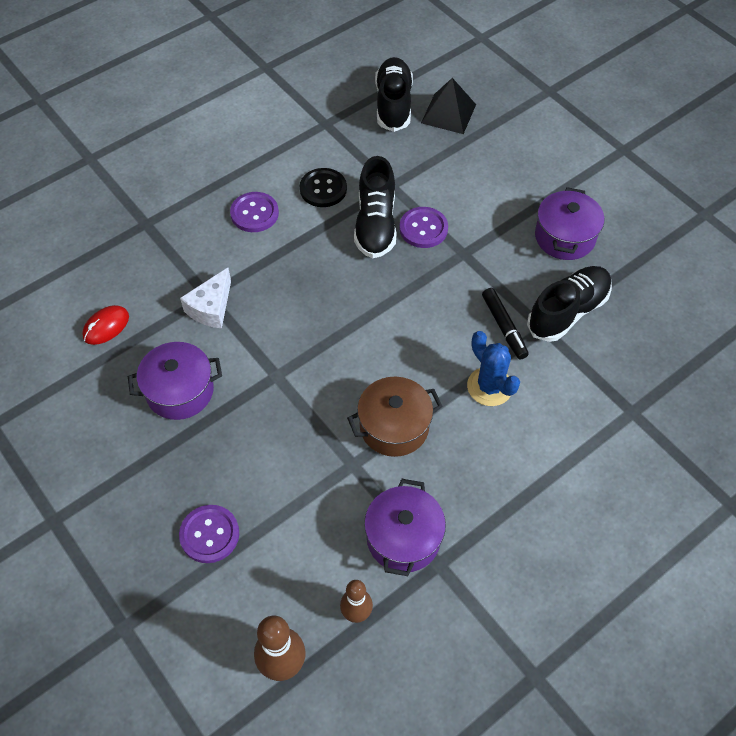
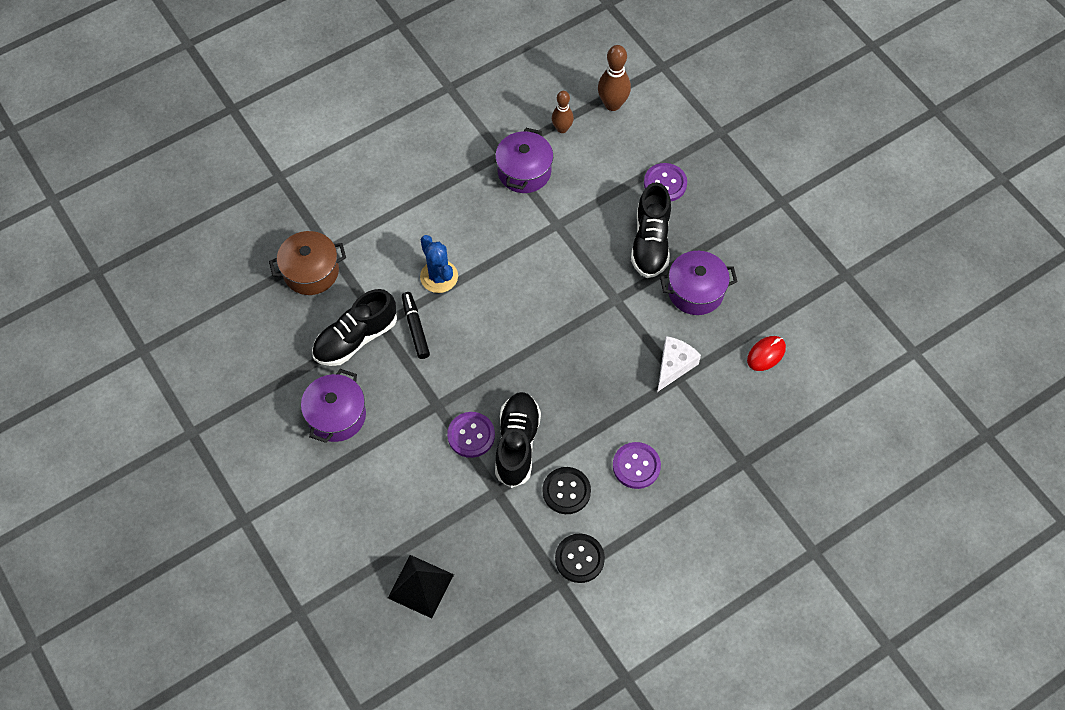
camera: 175 degrees left, 5 degrees up
(308, 140) = (579, 559): none -> black button
(393, 104) = (480, 605): black shoe -> black shoe (650, 242)
(394, 426) = (522, 250): brown pot -> brown pot (311, 272)

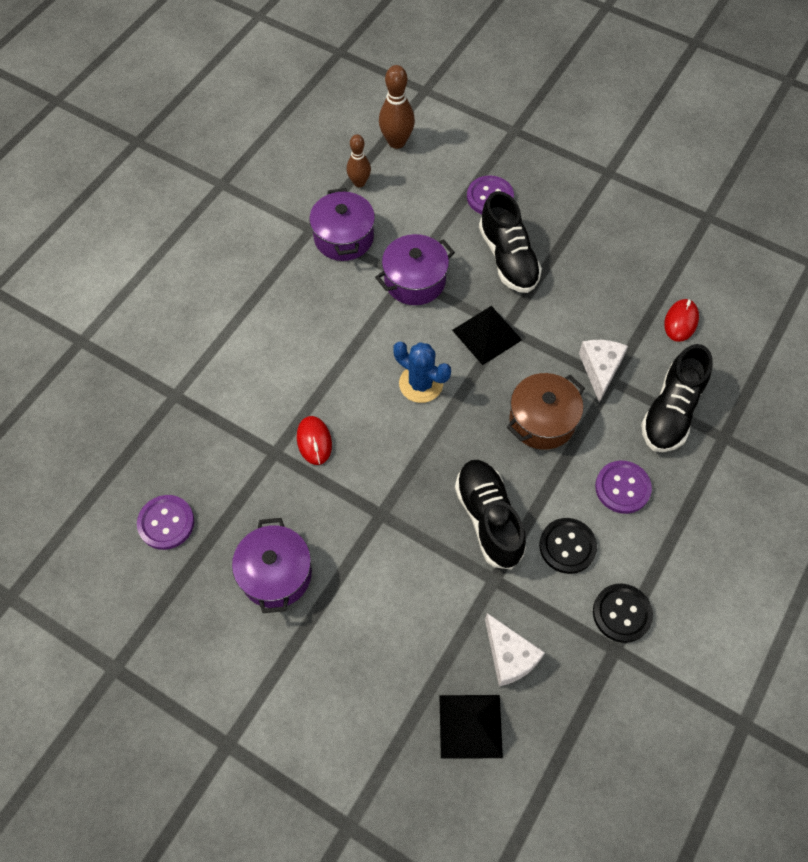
camera: 25 degrees left, 0 degrees up
(311, 272) = (167, 428): brown pot -> brown pot (542, 421)
(356, 338) = (254, 479): black shoe -> black shoe (671, 411)
(415, 328) = (314, 441): black marker -> red mouse
(439, 277) = (311, 377): blue cactus -> blue cactus (421, 384)
(471, 435) = (435, 531): purple button -> purple button (166, 523)
(476, 551) = (509, 656): none -> white cheese
(596, 299) = (486, 335): none -> black pyramid
(695, 291) = (579, 288): purple pot -> purple pot (415, 281)

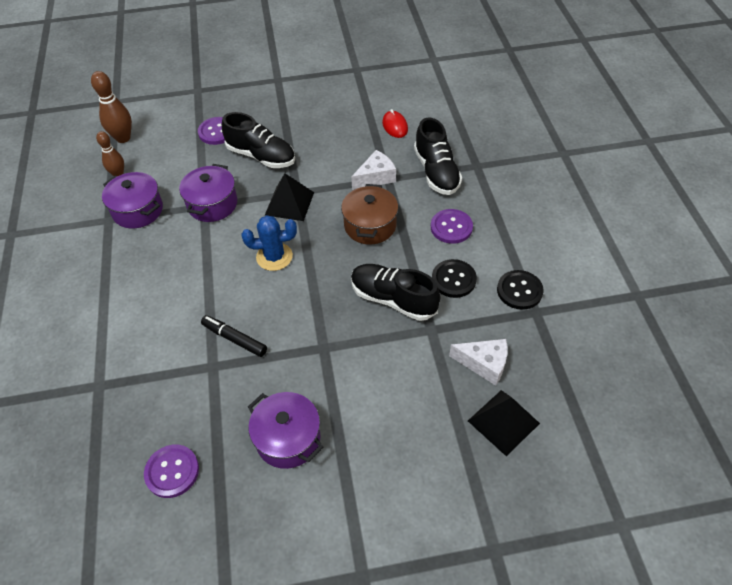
camera: 40 degrees left, 10 degrees down
(314, 441) = (234, 339): red mouse -> black marker
(600, 369) = (376, 177): white cheese -> white cheese turned 90 degrees clockwise

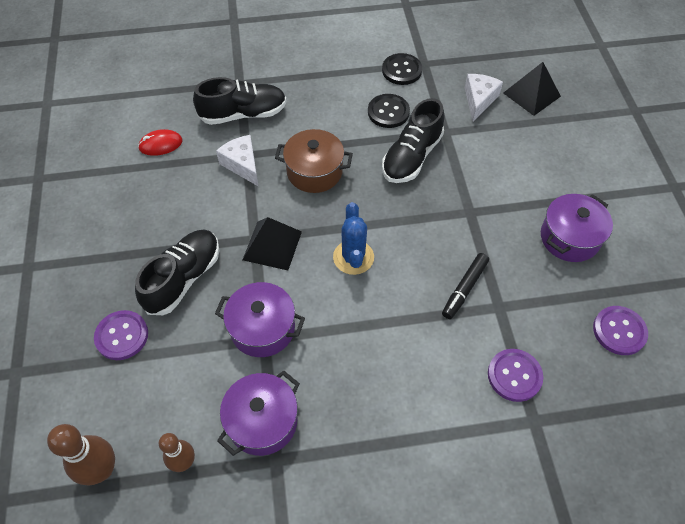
camera: 90 degrees left, 5 degrees up
(451, 227) = (323, 108): purple button -> purple button (514, 376)

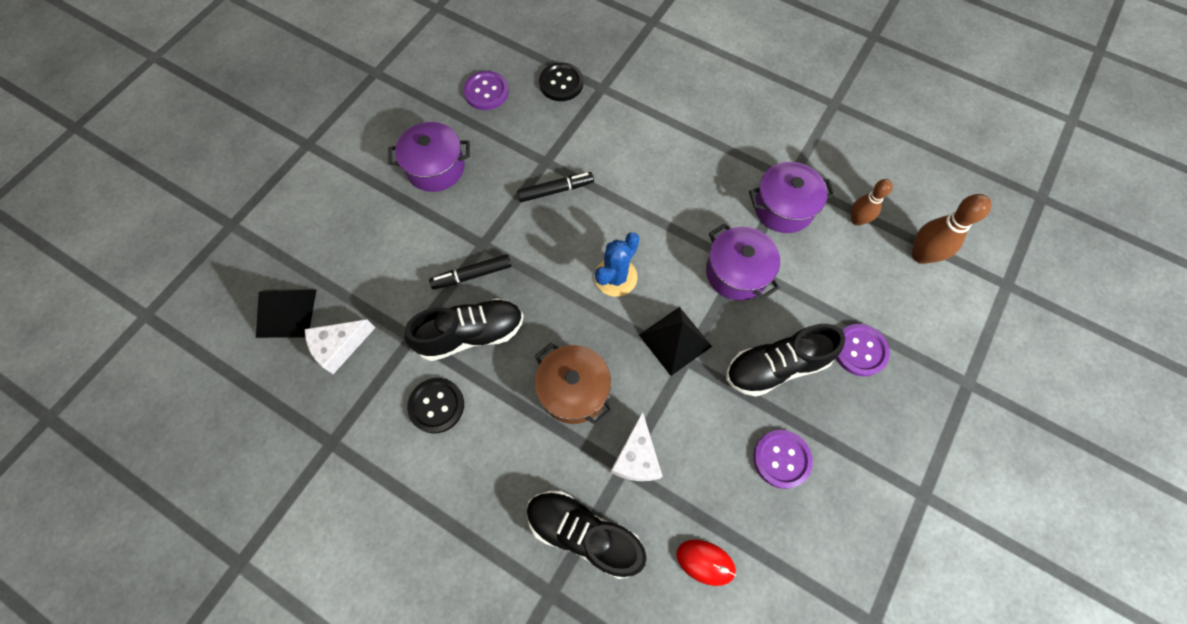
camera: 140 degrees left, 10 degrees up
(401, 70) = (364, 452): black button -> black button (561, 83)
(452, 188) = (472, 275): none -> black marker
(514, 376) = (585, 116): purple button -> purple button (781, 459)

